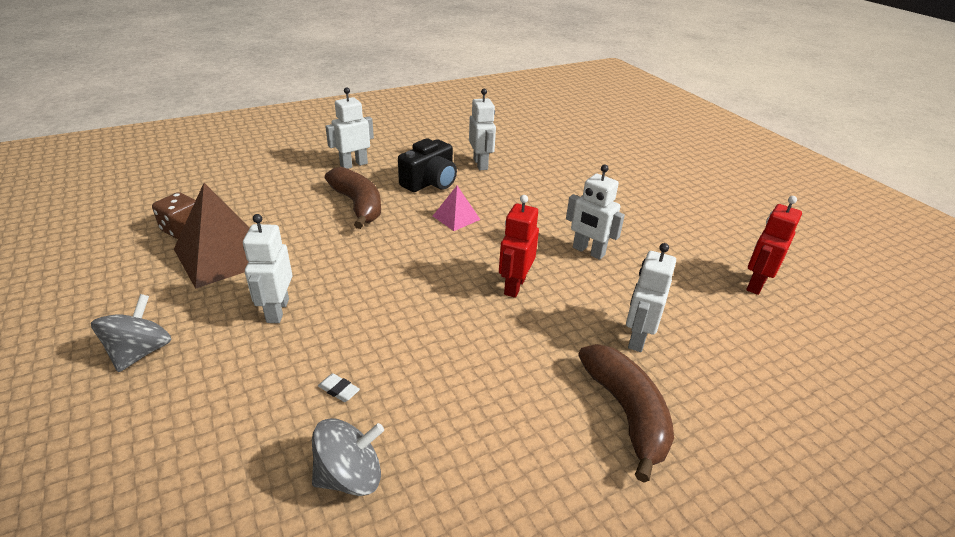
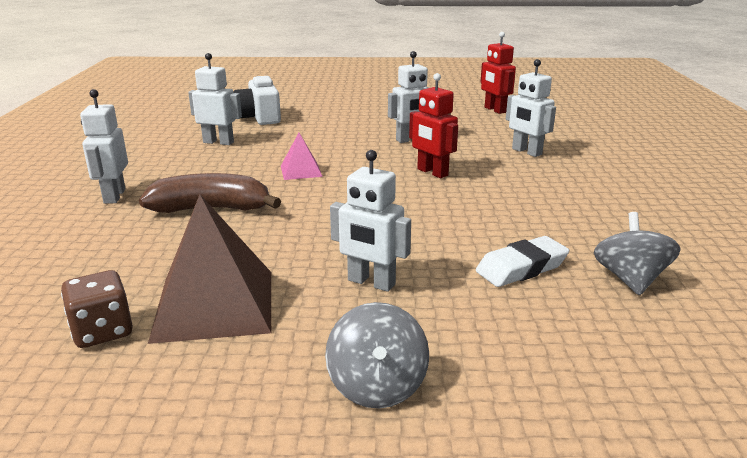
camera: 60 degrees left, 10 degrees down
(140, 352) = (377, 386): grey spinning top -> grey spinning top turned 135 degrees counterclockwise
(339, 390) = (521, 268): white eraser -> white eraser, size x2.05
(430, 182) = (218, 168): black camera -> none
(554, 161) = (259, 117): none -> white camera
(626, 413) = (599, 173): brown banana -> none

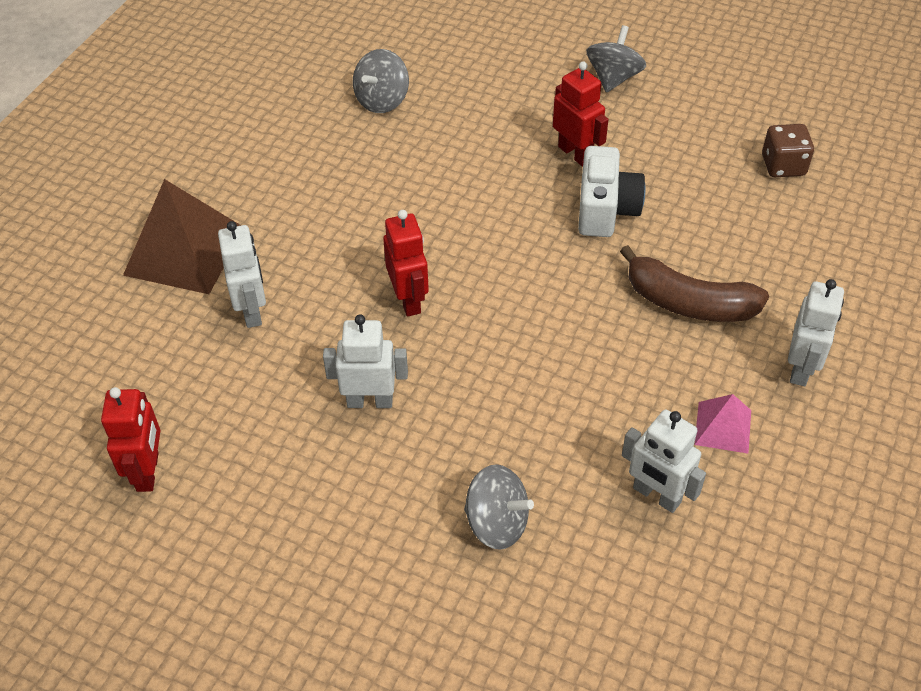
camera: 155 degrees left, 25 degrees up
(214, 305) = (701, 167): brown pyramid -> brown pyramid (185, 251)
(259, 117) = (565, 591): white camera -> white camera (605, 209)
(301, 171) = (564, 357): pink pyramid -> pink pyramid (723, 427)
(306, 124) = (497, 523): none -> grey spinning top
(371, 283) = (575, 154): white robot -> red robot
(521, 268) = (449, 133): white eraser -> none

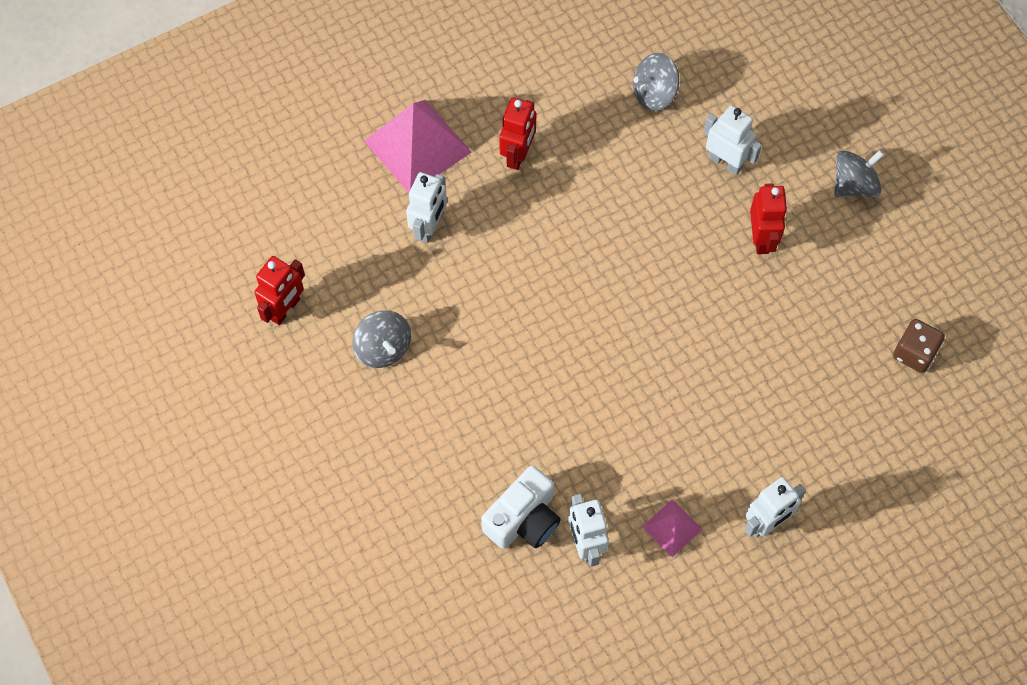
camera: 35 degrees right, 15 degrees up
(185, 251) = (418, 146): brown pyramid -> pink pyramid
(370, 401) = (456, 350): white robot -> white robot (725, 162)
(409, 300) = (540, 288): red robot -> red robot (518, 154)
(497, 523) = (470, 492): grey spinning top -> grey spinning top (383, 348)
(605, 209) = (741, 303): white camera -> white camera (523, 519)
(688, 303) = (733, 420): brown banana -> none

